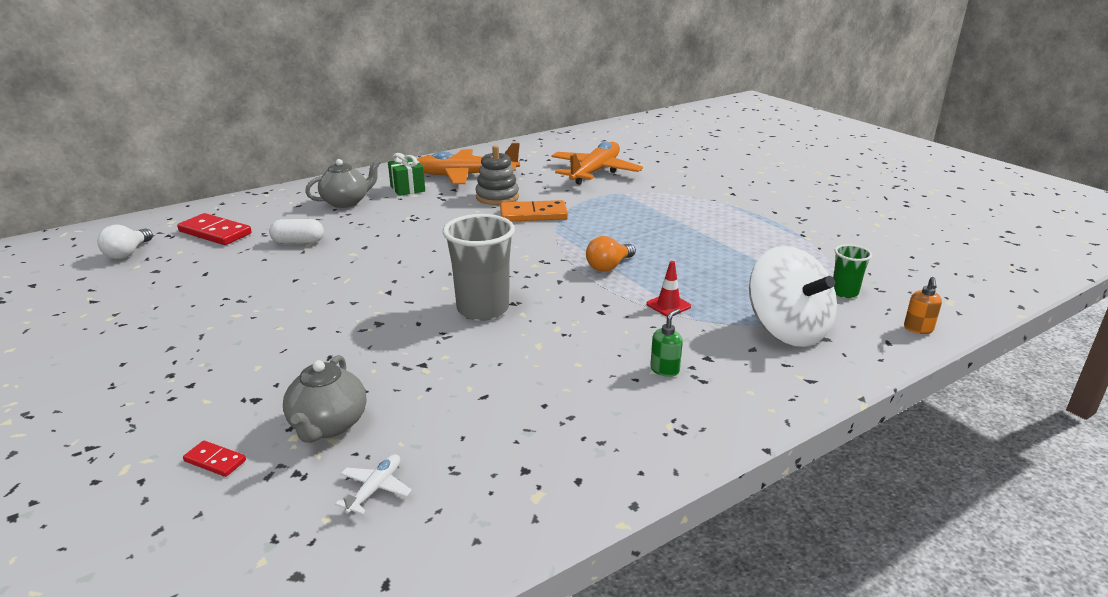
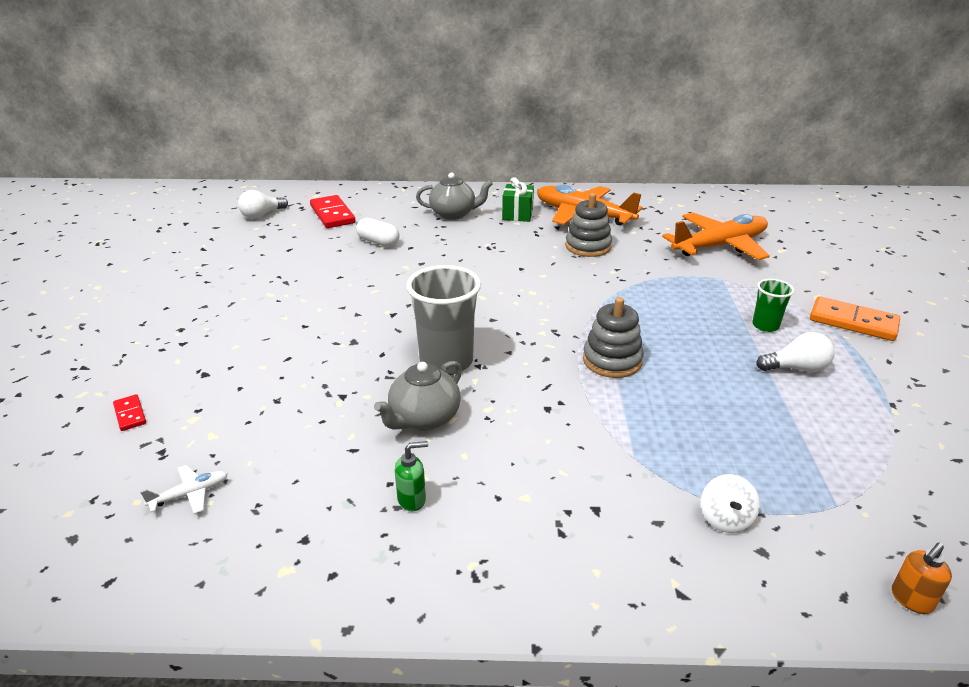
camera: 35 degrees right, 5 degrees up
(328, 425) = (222, 420): grey teapot -> grey teapot (423, 419)
(533, 214) = (601, 276): orange domino -> orange domino (853, 322)
(609, 266) = (612, 360): orange light bulb -> grey stacking toy
(665, 369) = (537, 501): green soap dispenser -> green soap dispenser (412, 499)
(668, 305) = (623, 430): red traffic cone -> none
(729, 232) = (796, 368): none -> white light bulb
(787, 330) = (725, 519): white spinning top -> white spinning top, size x0.44
(844, 292) = (861, 503): green cup -> green cup (765, 326)

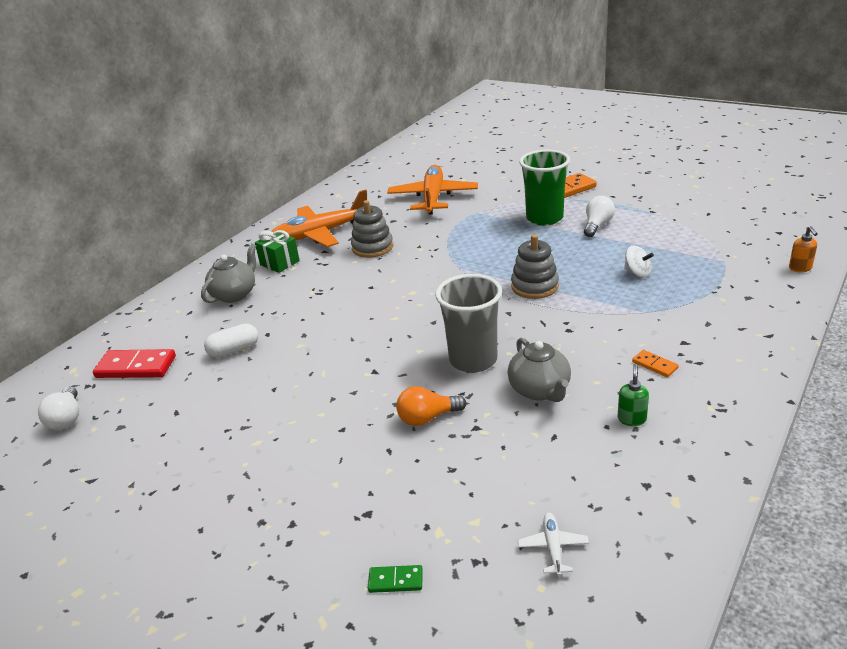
camera: 55 degrees left, 0 degrees up
(130, 414) = (395, 580): red domino -> green domino
(342, 364) = (427, 418): none -> orange light bulb
(527, 494) = (654, 365): none -> orange domino
(725, 519) = (717, 299): white spinning top -> white spinning top (637, 273)
(765, 326) = (544, 218): green cup -> green cup, size x1.89

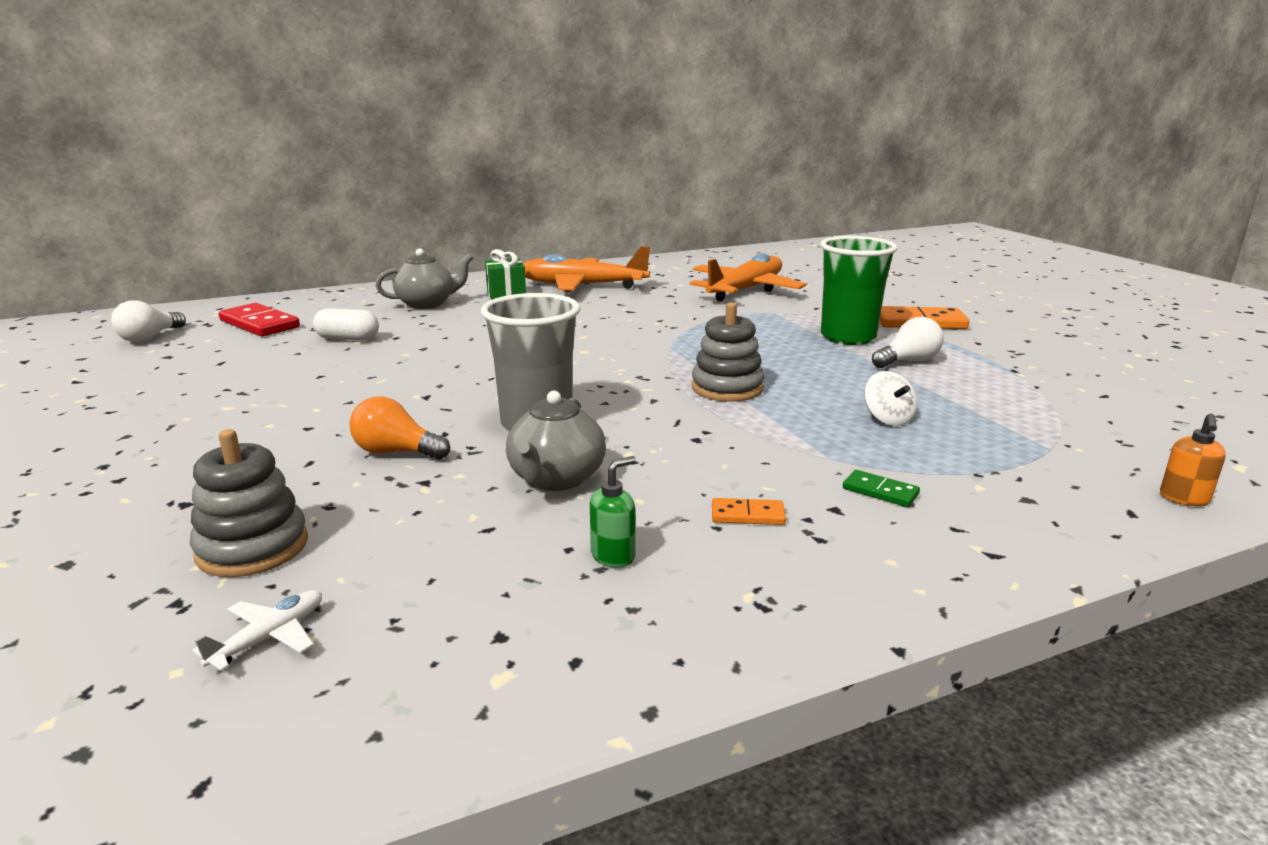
camera: 30 degrees right, 10 degrees down
(372, 247) = (611, 308): grey stacking toy -> grey stacking toy (252, 548)
(395, 580) = (82, 574): green domino -> green domino (880, 491)
(654, 365) = (747, 515): orange domino -> orange domino turned 75 degrees counterclockwise

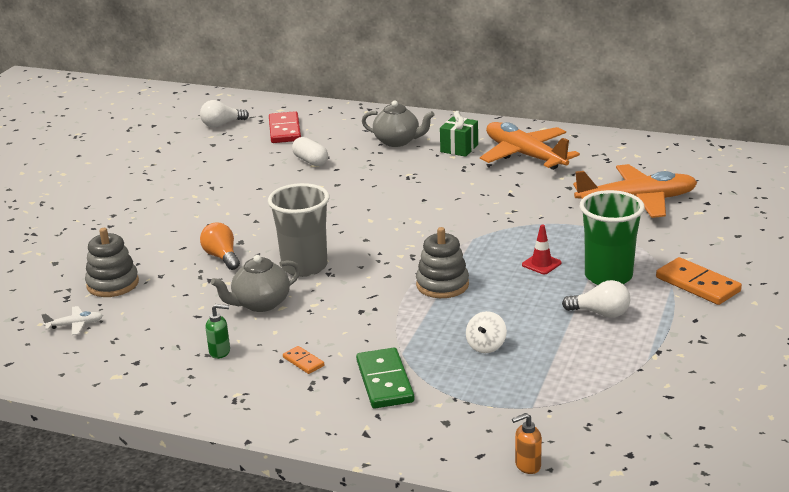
camera: 45 degrees right, 5 degrees up
(775, 346) = (541, 264): none -> red traffic cone
(880, 491) = (385, 381): green domino -> green domino, size x1.97

